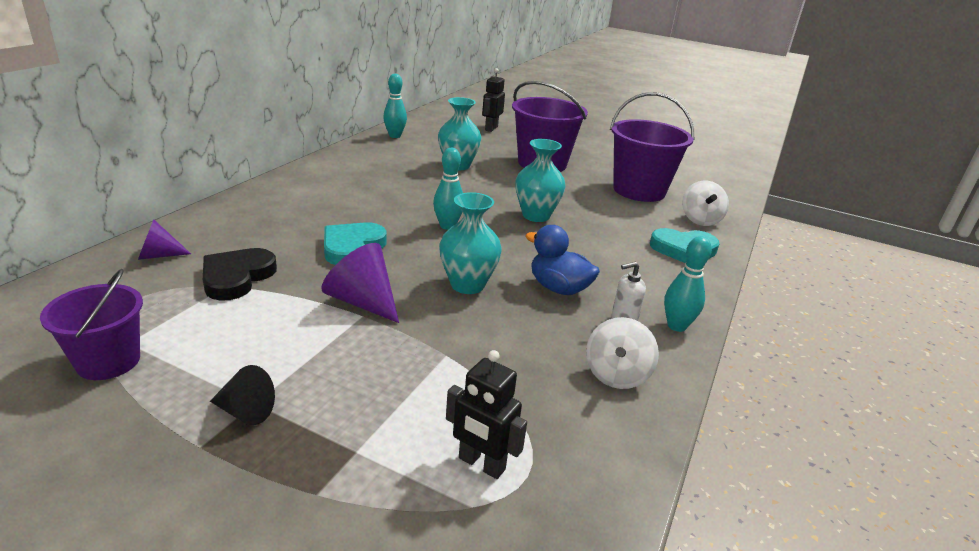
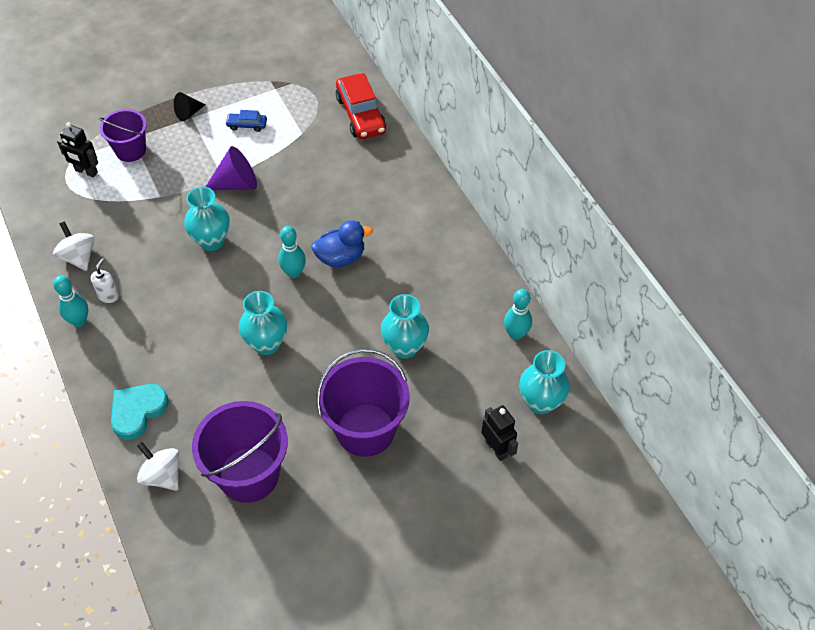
camera: 130 degrees right, 25 degrees up
(108, 361) = (264, 80): purple bucket -> purple bucket (130, 150)
(159, 255) = (360, 115): purple cone -> red car
(237, 277) = (308, 140): black heart -> none
(237, 336) = (247, 125): none -> blue car
(352, 247) = (304, 204): turquoise heart -> none
(440, 123) = (540, 402): none -> turquoise vase
(481, 464) = (86, 171): black robot -> black robot turned 135 degrees counterclockwise
(558, 288) = (167, 287): blue duck -> blue duck (341, 257)

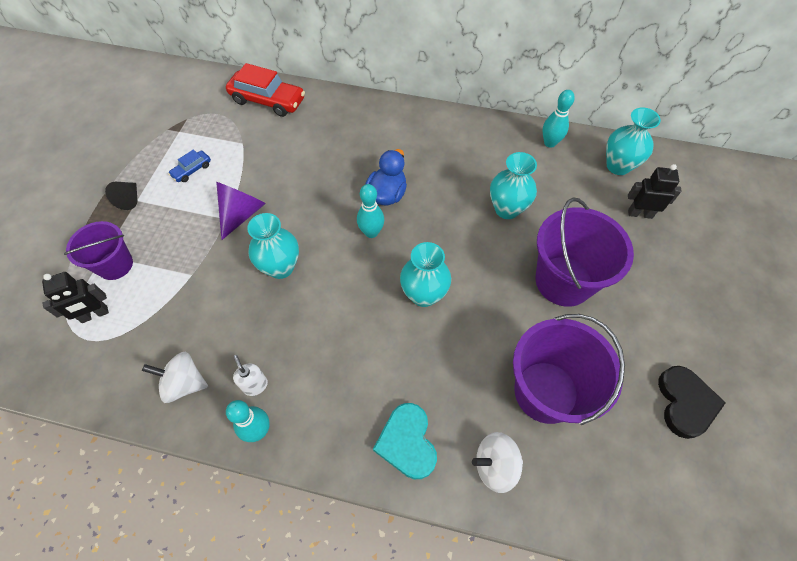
camera: 50 degrees left, 5 degrees up
(319, 578) = (685, 403): none -> black heart

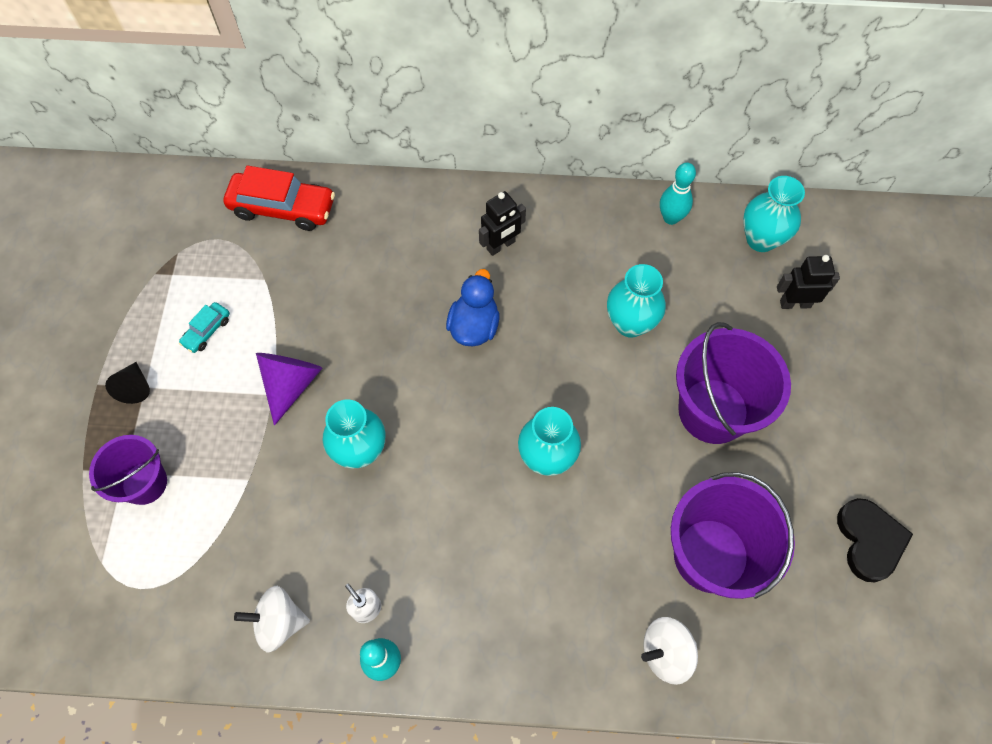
camera: 10 degrees left, 5 degrees up
(95, 315) = (139, 554): black robot -> black robot (501, 245)
(192, 170) = (207, 331): blue car -> turquoise car
(371, 232) = (465, 383): turquoise bowling pin -> none
(407, 442) = (561, 644): turquoise heart -> none

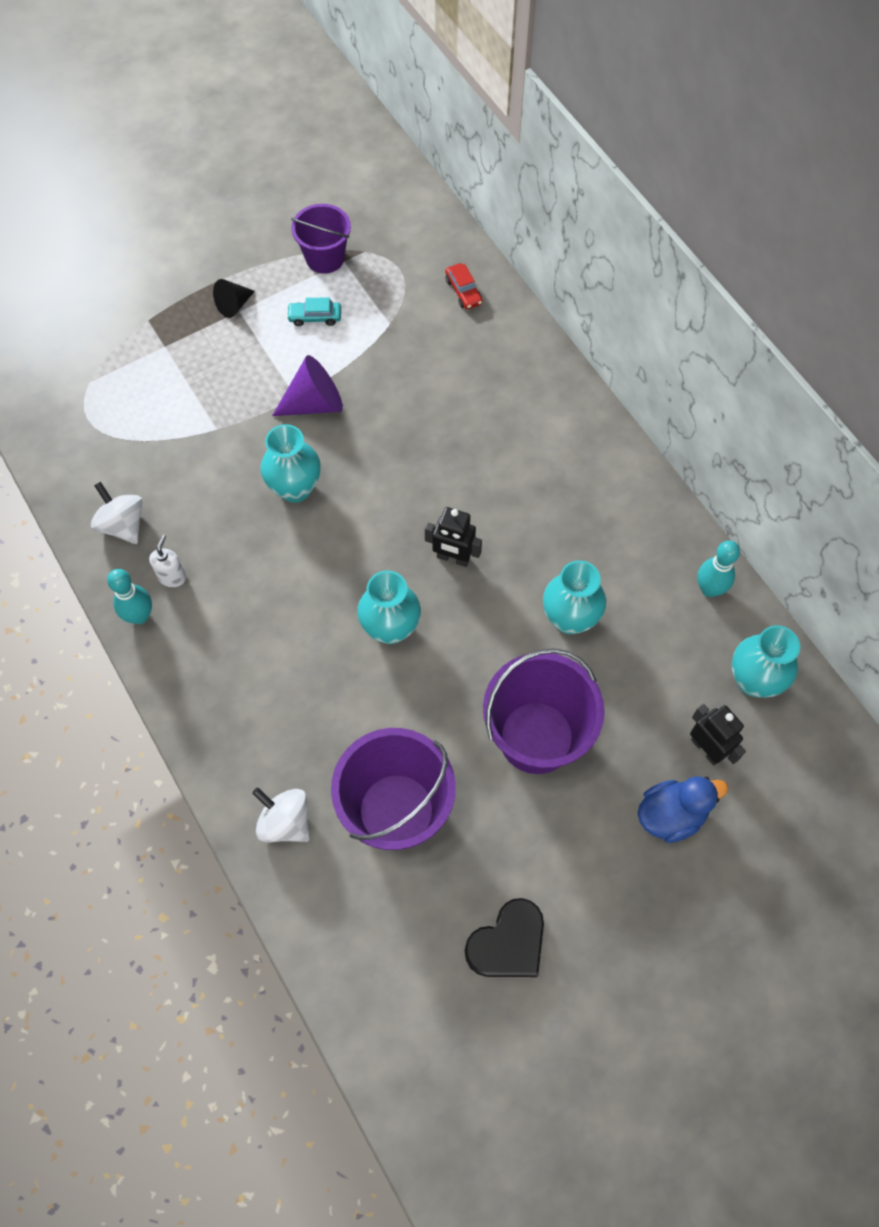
camera: 55 degrees right, 0 degrees up
(144, 483) = (165, 365): purple bucket -> purple bucket (325, 258)
(282, 208) = (463, 291): red car -> red car, size x0.49
(474, 326) = (468, 499): blue duck -> blue duck (671, 815)
(501, 245) = (562, 470): black robot -> black robot (453, 558)

